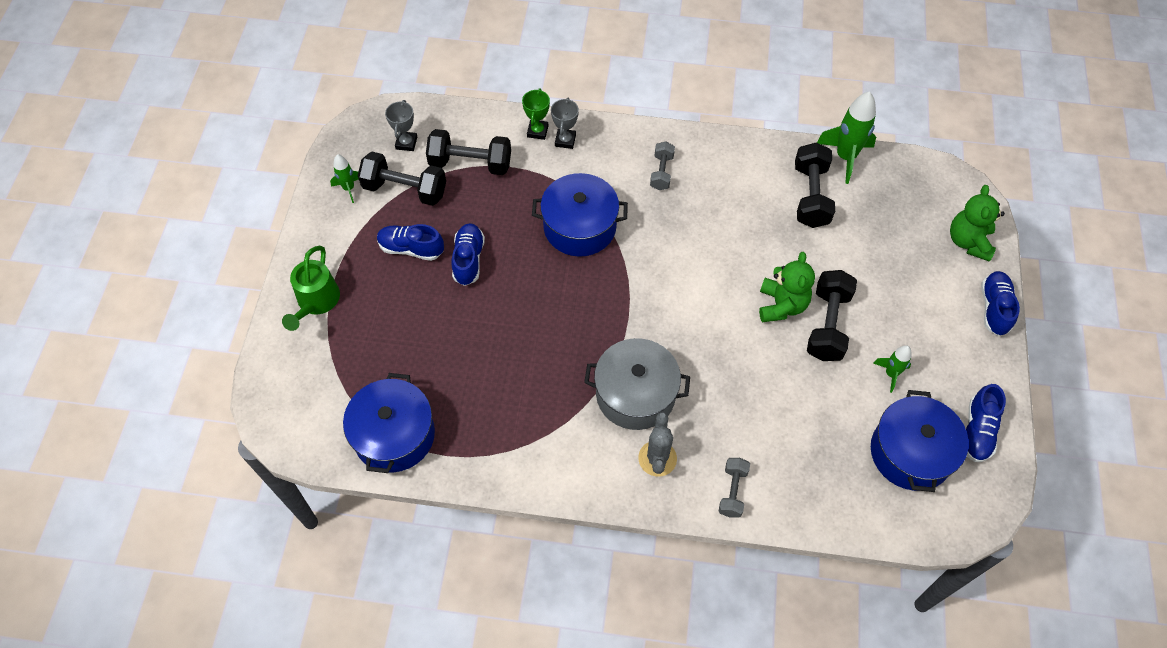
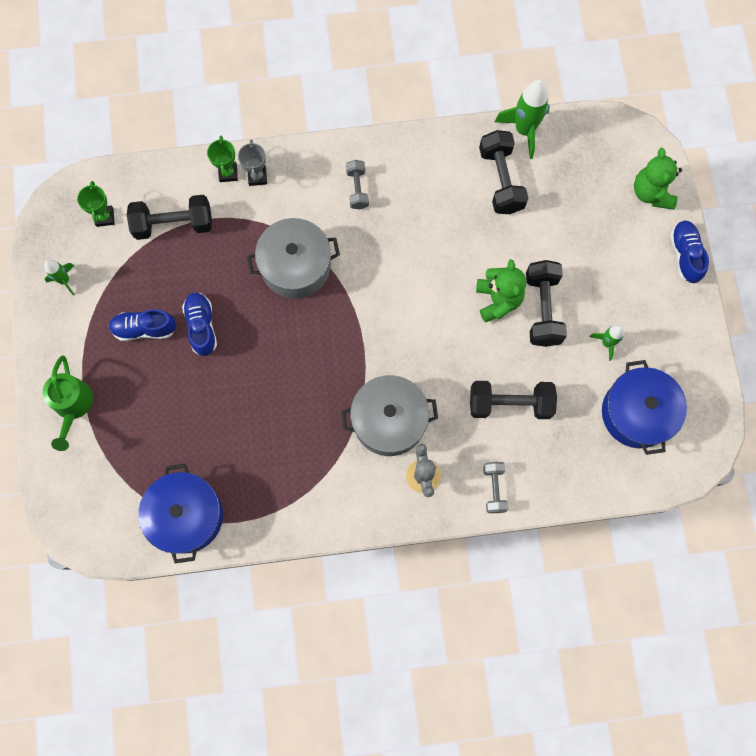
camera: 15 degrees left, 15 degrees up
(405, 189) = (119, 268): black dumbbell -> black dumbbell (510, 404)
(406, 143) = (104, 217): grey trophy -> green trophy
(580, 227) = (296, 266): blue pot -> grey pot
(977, 431) = (689, 378): blue shoe -> none

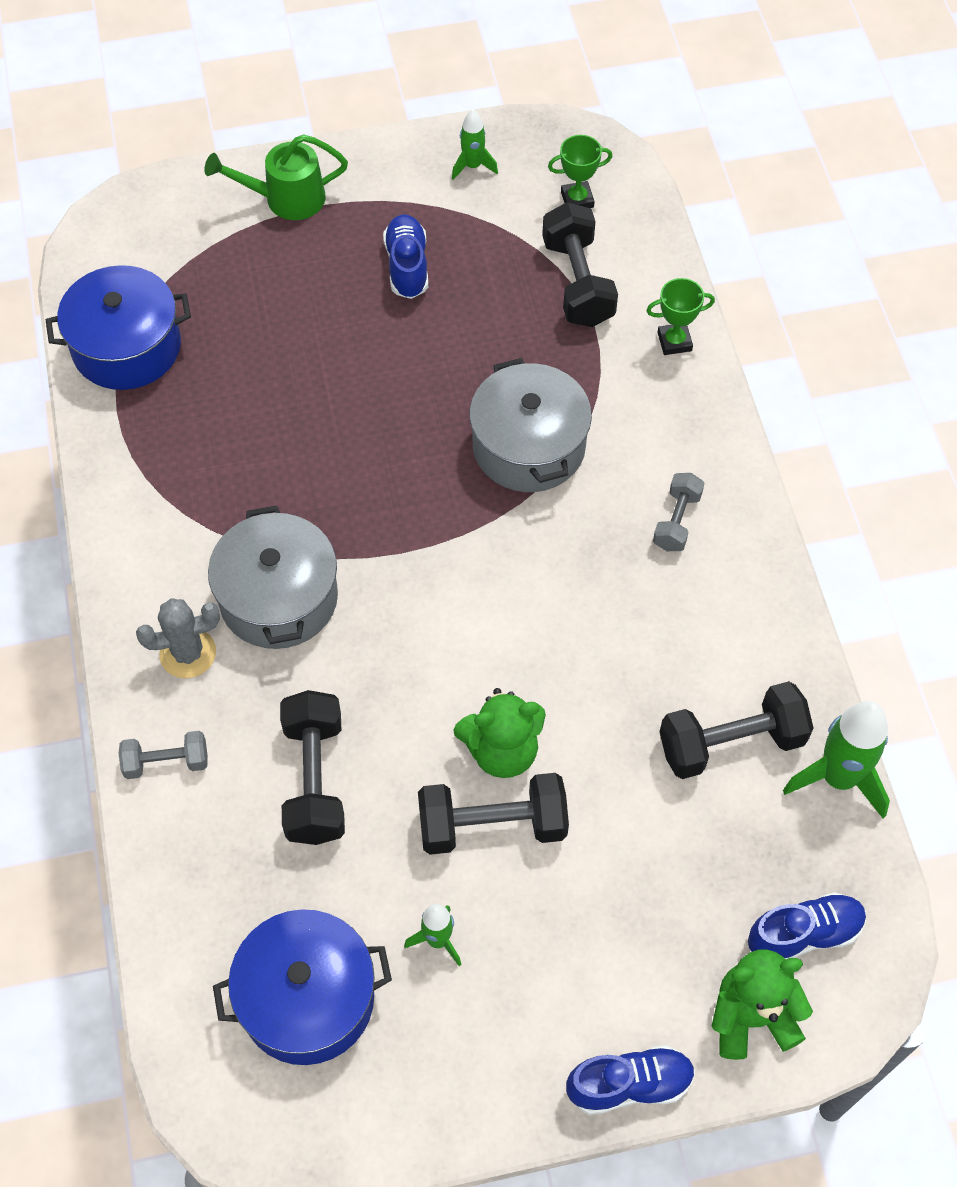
camera: 85 degrees right, 15 degrees down
(201, 326) = (417, 335): blue shoe -> blue shoe (804, 934)
(257, 177) = (675, 380): grey trophy -> none
(357, 189) = (677, 521): grey dumbbell -> grey dumbbell turned 60 degrees counterclockwise

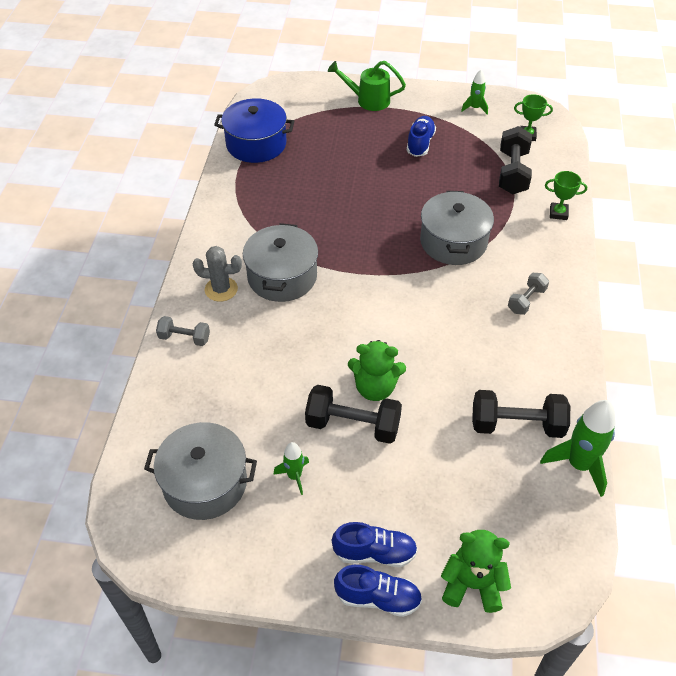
camera: 20 degrees right, 10 degrees down
(307, 998) = (205, 483): blue pot -> grey pot
(315, 780) = (261, 371): black dumbbell -> none
(804, 934) = (525, 547): blue shoe -> blue shoe (375, 553)

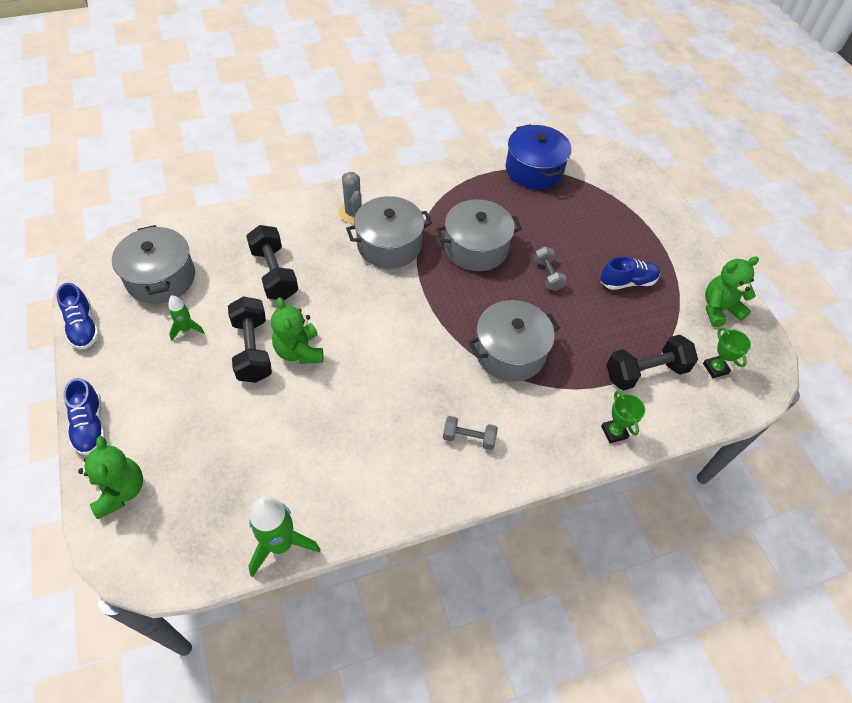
camera: 60 degrees right, 5 degrees up
(184, 338) = (291, 212): grey dumbbell -> grey dumbbell (548, 275)
(325, 218) = (476, 248): none -> grey pot
(368, 100) = (656, 222): green watering can -> none
(375, 553) = (131, 409): blue shoe -> blue shoe (83, 327)
(475, 108) = (719, 309): green rocket -> green teddy bear
(516, 425) = (306, 475): black dumbbell -> black dumbbell (274, 274)

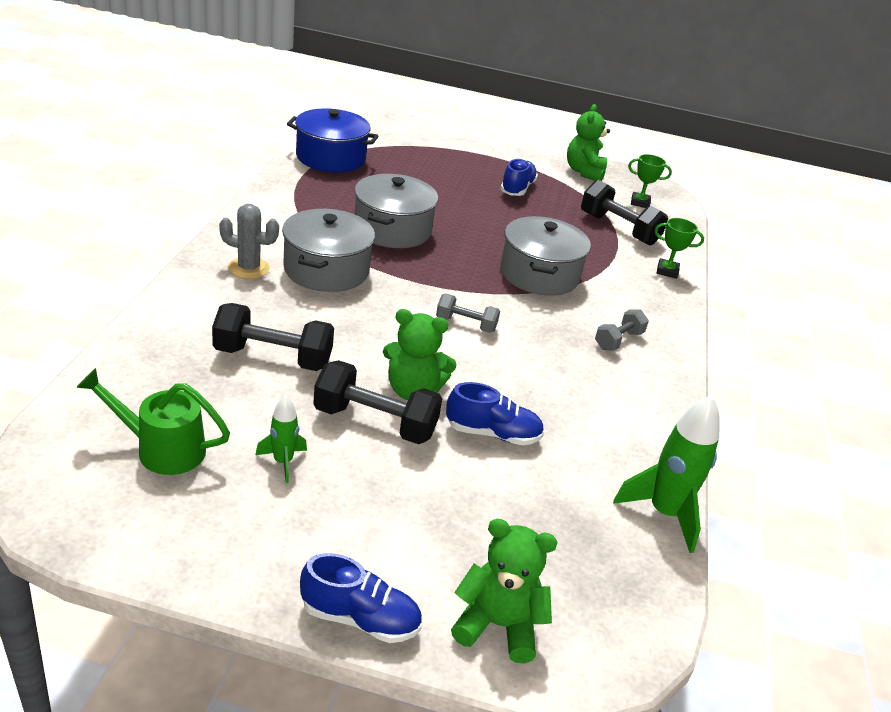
camera: 60 degrees left, 20 degrees down
(83, 327) = (162, 561): blue shoe -> blue shoe (493, 433)
(161, 278) = (161, 449): grey pot -> green watering can
(548, 275) = (469, 215): grey dumbbell -> grey dumbbell (466, 324)
(645, 372) = (618, 229): black dumbbell -> black dumbbell turned 60 degrees counterclockwise

